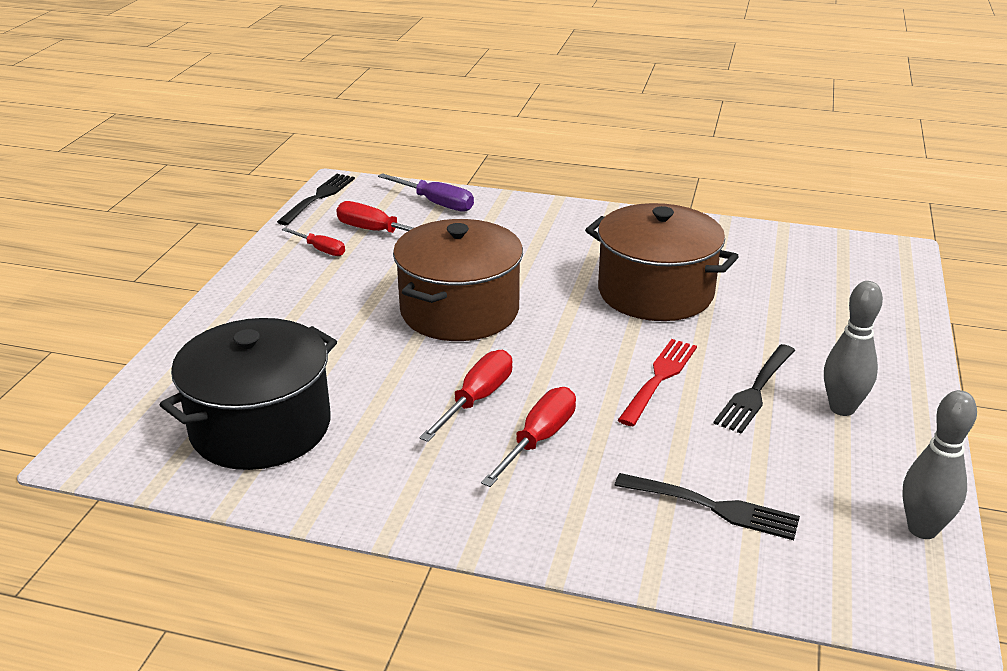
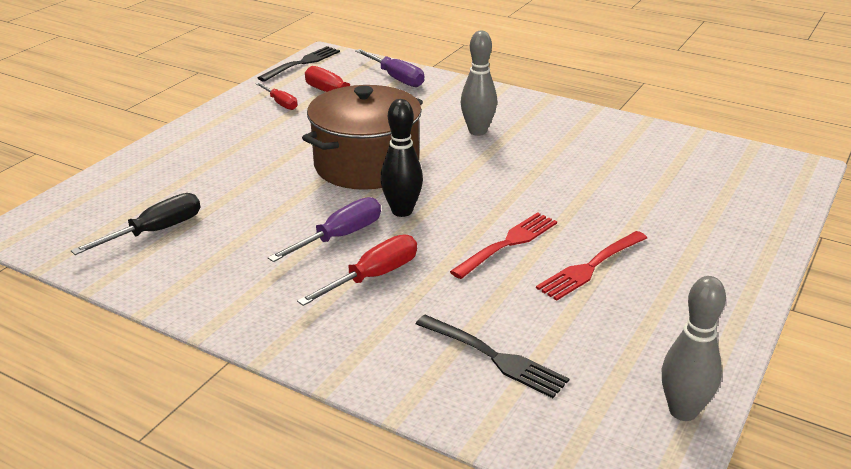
camera: 15 degrees right, 0 degrees up
(261, 427) = (155, 231): black pot -> black screwdriver
(476, 399) = (339, 237): red screwdriver -> purple screwdriver
(528, 359) = (402, 211): none -> black bowling pin
(655, 292) = (546, 172): brown pot -> none
(755, 390) = (591, 266): black fork -> red fork
(842, 408) = (665, 294): grey bowling pin -> grey bowling pin (477, 131)

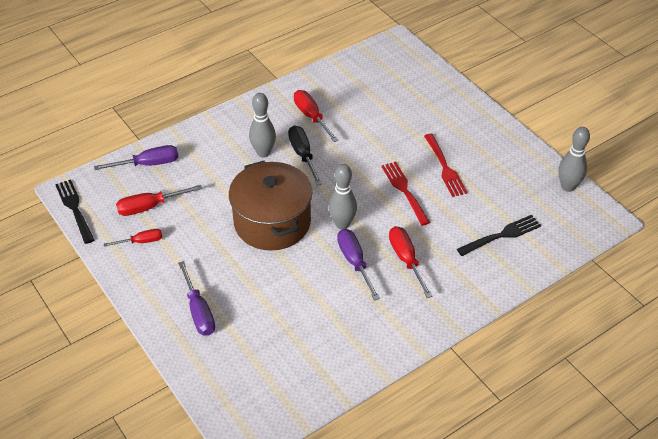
camera: 65 degrees left, 15 degrees up
(155, 231) = (293, 355): black screwdriver -> black screwdriver (303, 155)
(197, 157) = (198, 311): none -> purple screwdriver
(402, 211) = (342, 224): black bowling pin -> grey bowling pin
(574, 144) = (311, 117): none -> red screwdriver

